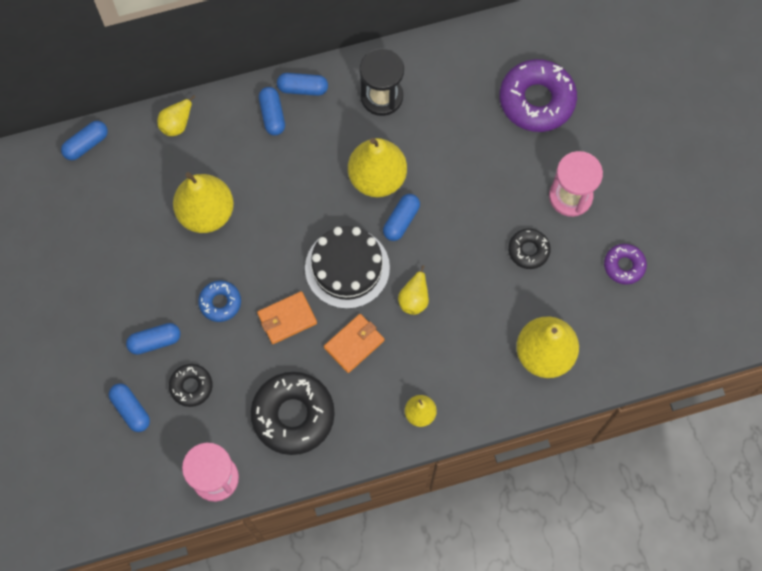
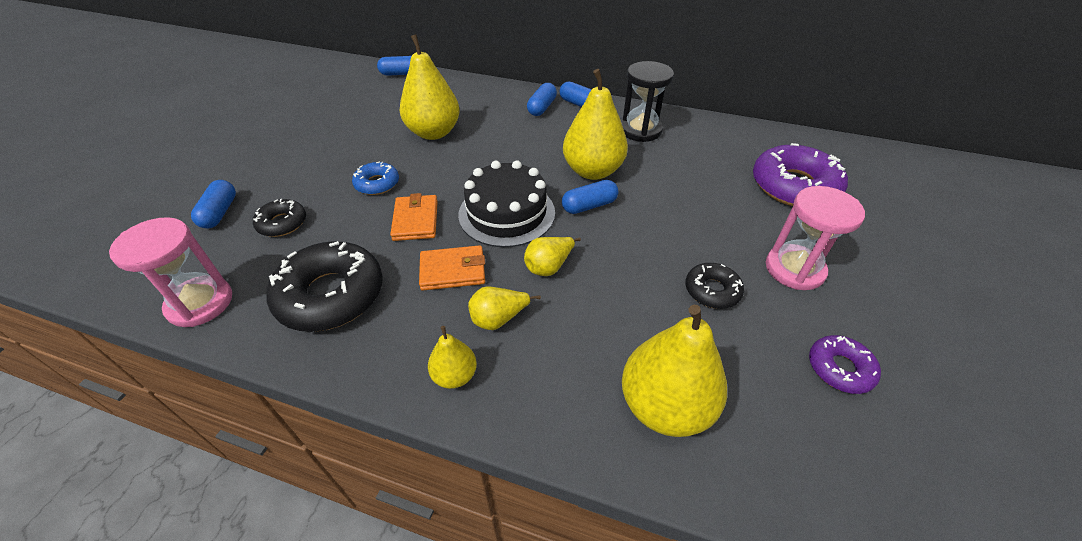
camera: 35 degrees right, 25 degrees down
(155, 341) = (299, 181): blue capsule -> none
(177, 123) = (470, 87): yellow pear -> yellow pear (498, 319)
(287, 319) = (415, 220): orange wallet -> orange wallet turned 75 degrees clockwise

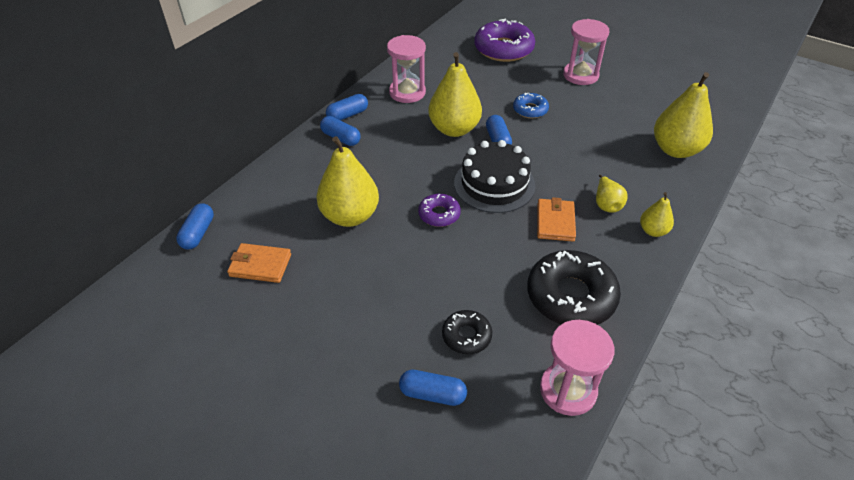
camera: 75 degrees left, 0 degrees up
(377, 184) = (424, 263): blue donut -> blue donut (530, 110)
(415, 220) = (488, 239): orange wallet -> orange wallet (260, 265)
(549, 267) = (560, 172): yellow pear -> none
(640, 130) = (407, 92): black hourglass -> pink hourglass
(712, 290) = (593, 110): black donut -> none
(839, 368) = (653, 86): purple donut -> purple donut (439, 214)

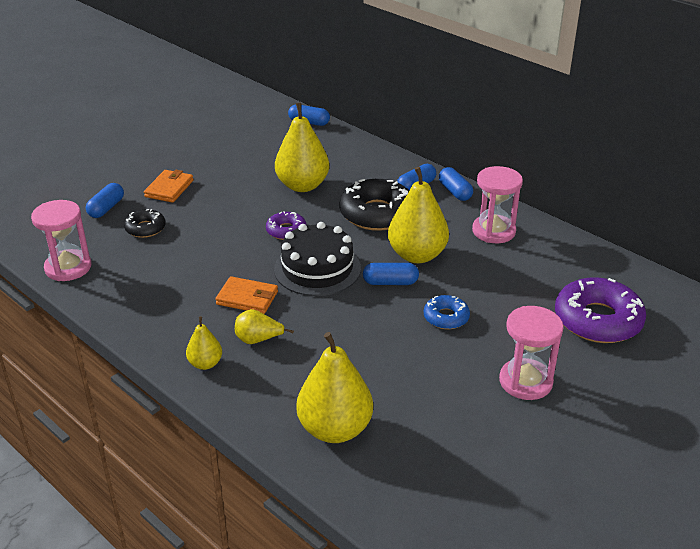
camera: 100 degrees right, 10 degrees down
(260, 265) = (263, 146): orange wallet -> orange wallet (169, 189)
(571, 296) = (153, 288): black donut -> black donut (377, 214)

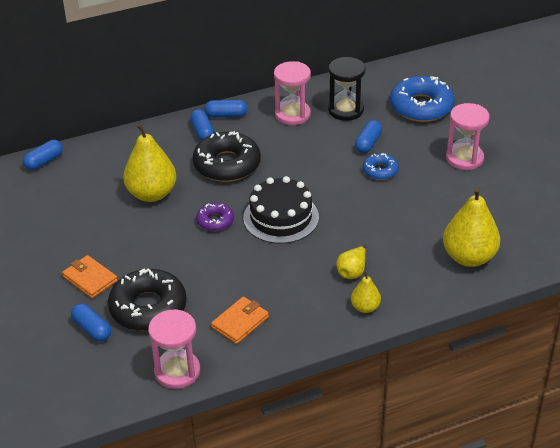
camera: 65 degrees left, 5 degrees up
(145, 228) = (148, 308): black donut -> black donut, size x1.90
(247, 298) = (295, 266): orange wallet -> orange wallet (240, 322)
(390, 282) = (323, 184): blue capsule -> blue capsule (368, 143)
(417, 255) = (297, 161): yellow pear -> none
(535, 264) = (345, 110): none -> black hourglass
(597, 320) = (421, 107): purple donut -> blue donut

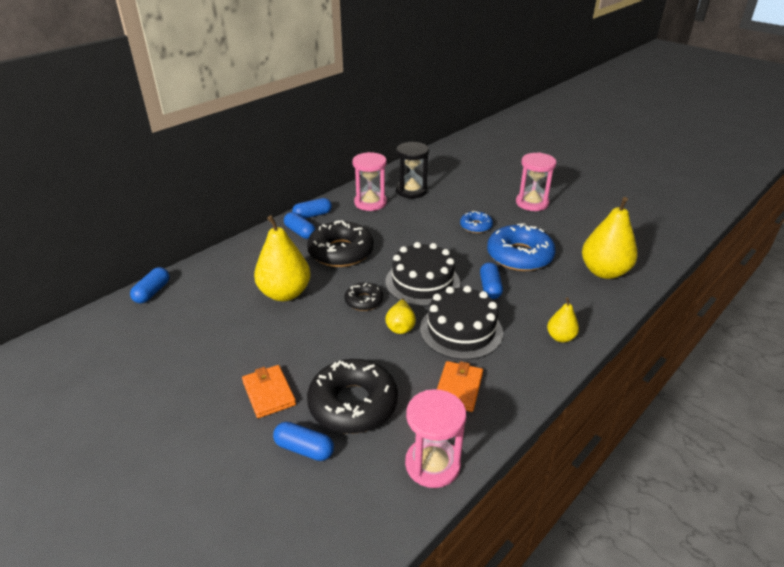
camera: 25 degrees left, 5 degrees down
(90, 279) = (269, 393): orange wallet -> orange wallet turned 45 degrees clockwise
(215, 221) = (364, 301): purple donut -> black donut
(281, 274) = (461, 330): none -> black cake
(352, 272) = (522, 310): yellow pear -> yellow pear (400, 327)
(368, 143) = (449, 209): blue capsule -> blue capsule (490, 288)
(421, 107) = (468, 177): blue donut -> blue donut (519, 256)

